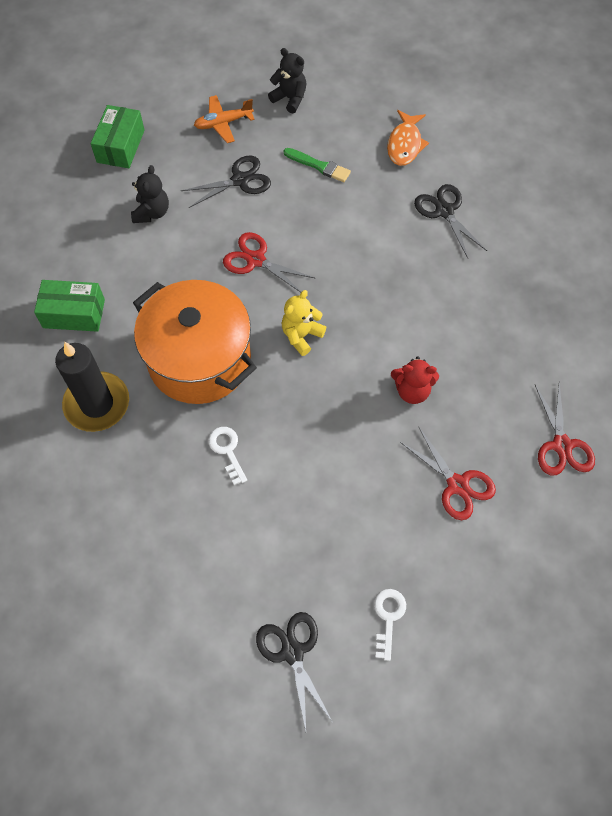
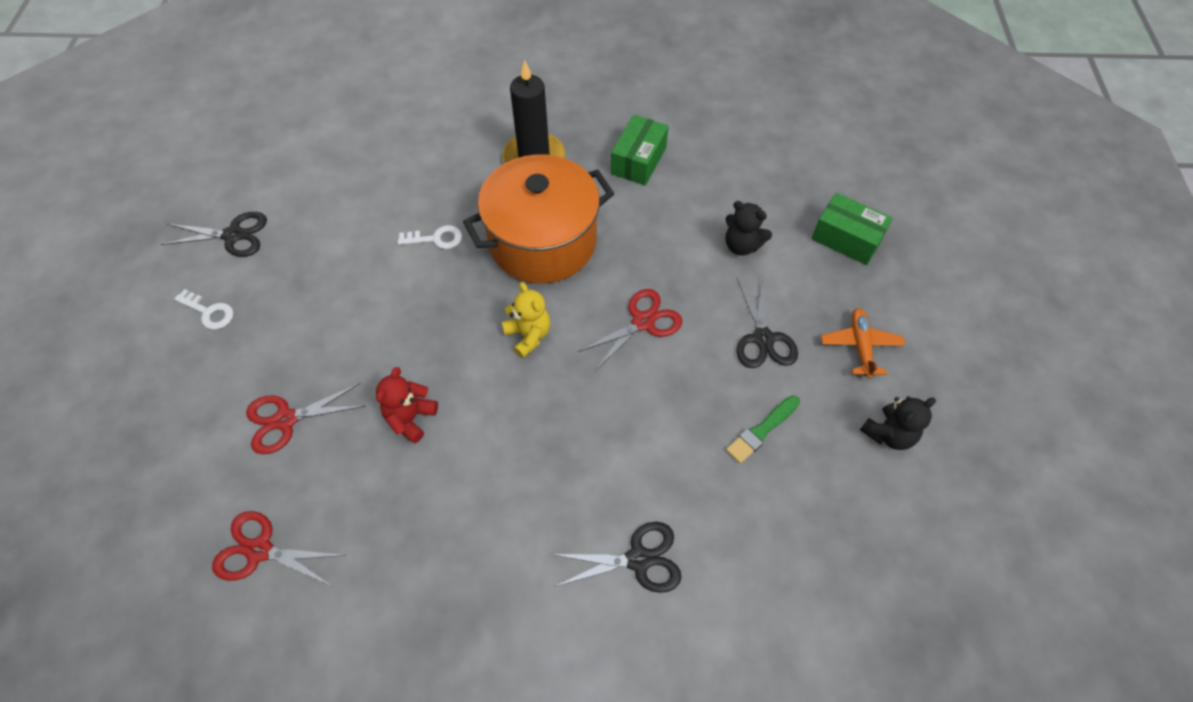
camera: 110 degrees right, 5 degrees down
(405, 144) = (770, 554): orange fish -> none

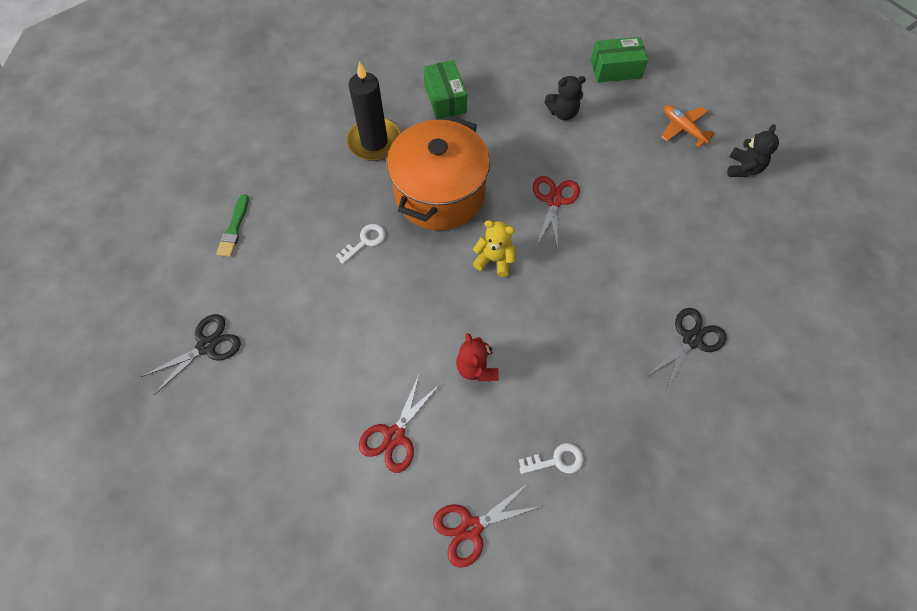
camera: 40 degrees left, 5 degrees up
(209, 312) = (252, 412): white key -> white key (556, 460)
(762, 430) = (681, 215): green brush -> green brush (234, 228)
(763, 338) = (630, 161): black scissors -> none

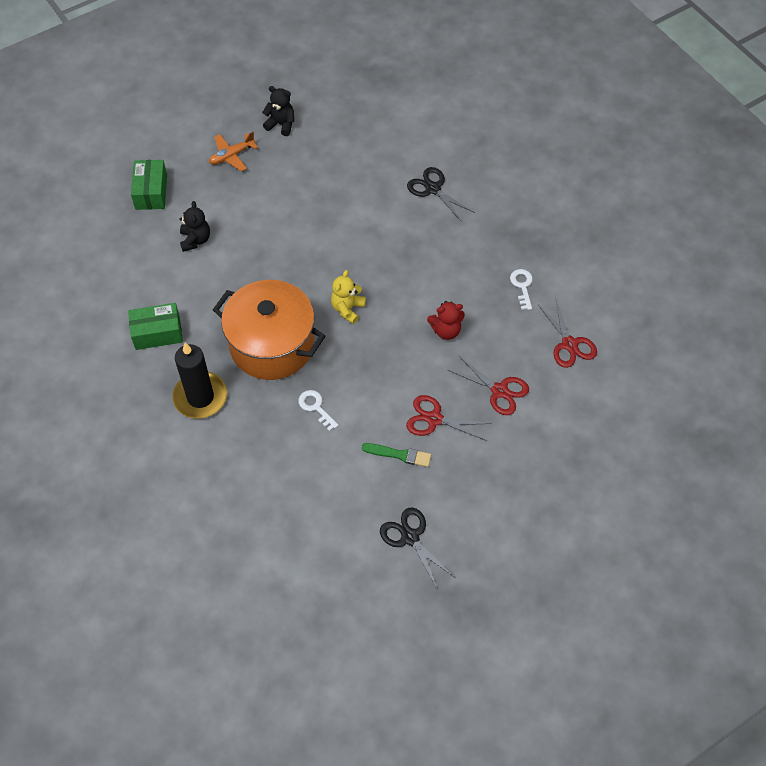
camera: 85 degrees left, 5 degrees down
(234, 228) = (285, 521): green brush -> green brush (399, 455)
(554, 200) = (293, 259): red scissors -> red scissors (434, 419)

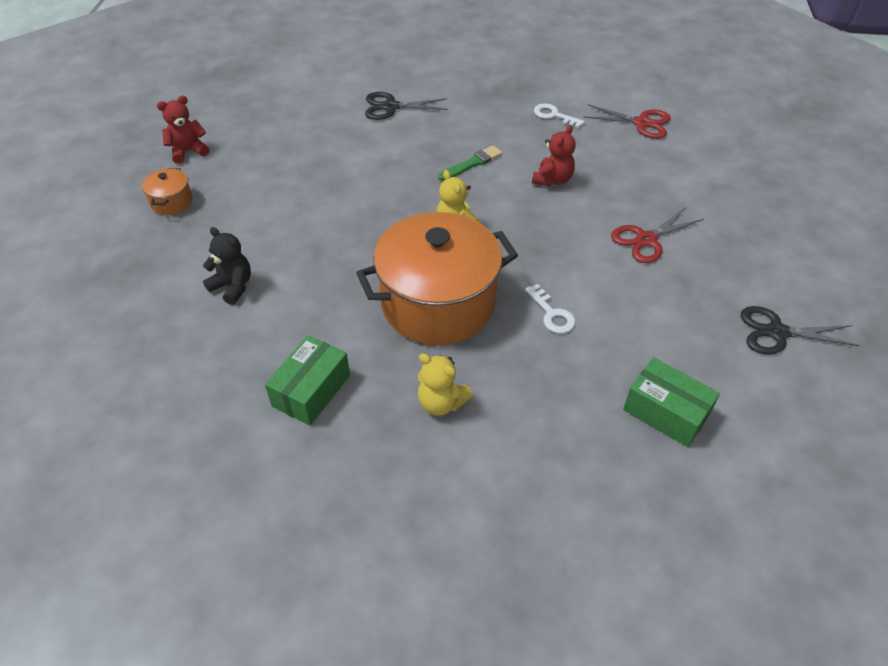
camera: 50 degrees left, 10 degrees down
(151, 192) = (123, 286): green box -> green box (666, 412)
(200, 397) = (441, 403): black candle -> yellow teddy bear
(232, 156) = (172, 202): orange plane -> orange pot
(281, 124) = (188, 151): black teddy bear -> red teddy bear
(316, 407) = (552, 314): white key -> white key turned 120 degrees counterclockwise
(399, 455) = (667, 285): green brush -> green brush (472, 164)
(499, 391) = (652, 184): red scissors -> none

